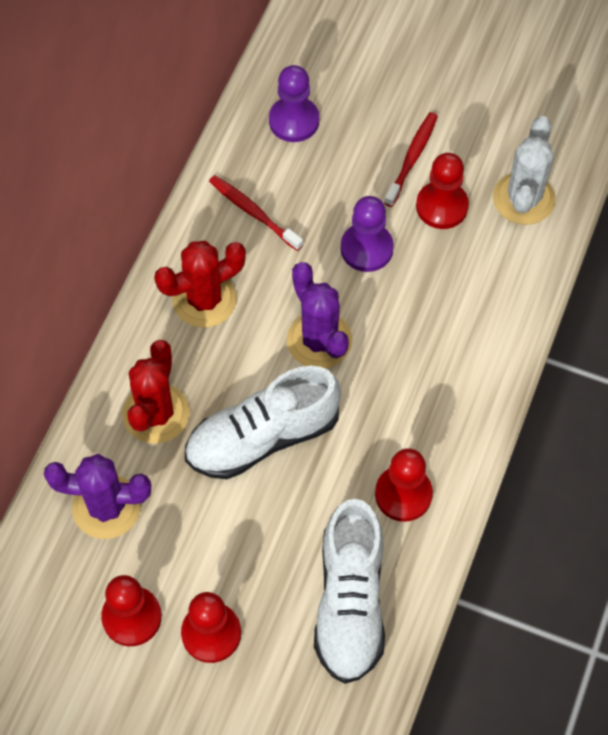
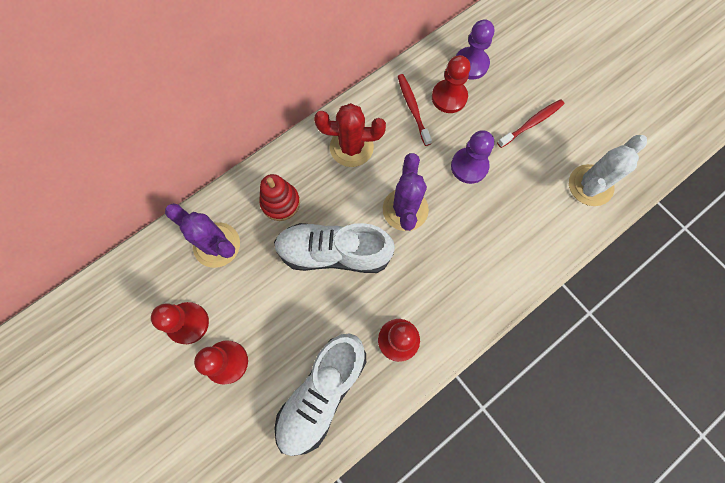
camera: 30 degrees right, 10 degrees up
(156, 413) = (280, 203): red cactus -> red stacking toy
(442, 206) = (533, 163): red pawn -> red pawn (449, 97)

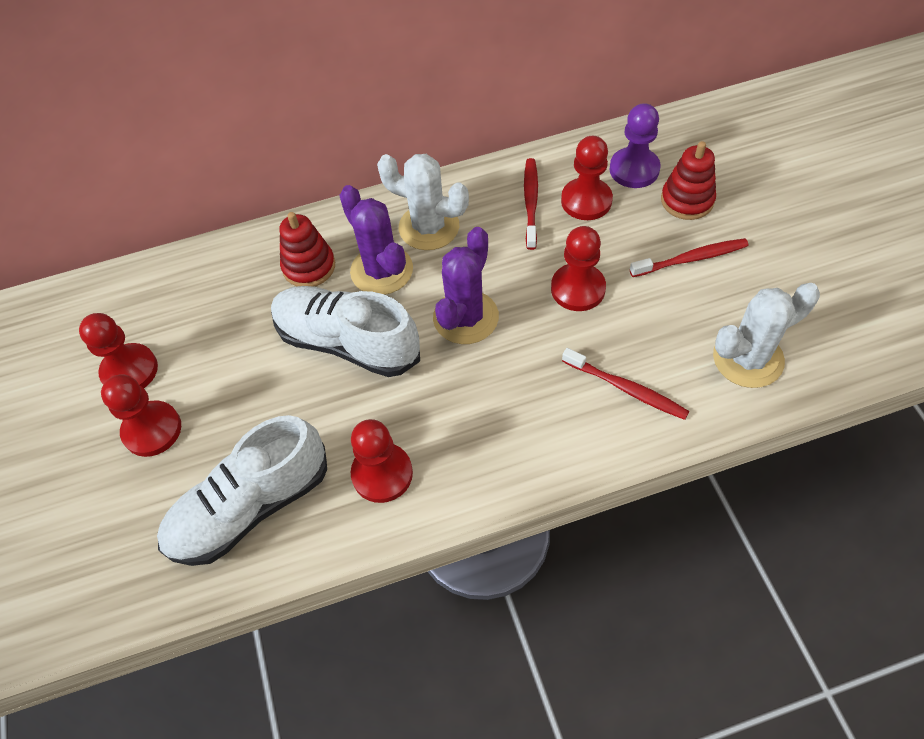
camera: 25 degrees right, 15 degrees down
(217, 245) = (208, 293): purple cactus -> purple cactus (381, 270)
(351, 147) = (429, 227): red cactus -> white cactus
(469, 166) = (578, 289): purple pawn -> red pawn
(513, 79) = (687, 200): none -> red stacking toy
(526, 229) = (626, 389): none -> red toothbrush

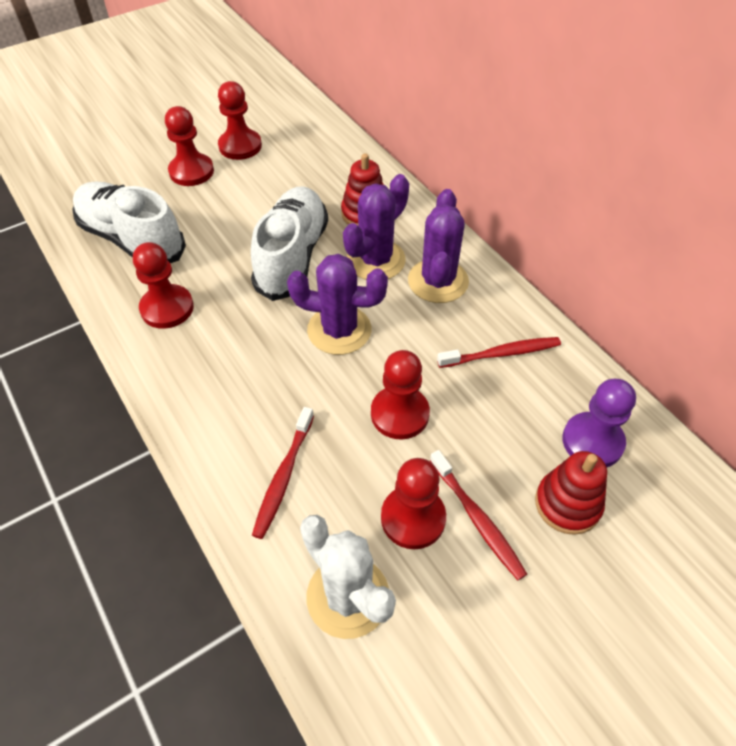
camera: 70 degrees right, 5 degrees down
(429, 227) = (438, 281): white cactus -> purple cactus
(586, 201) = (524, 402): red pawn -> red pawn (413, 518)

